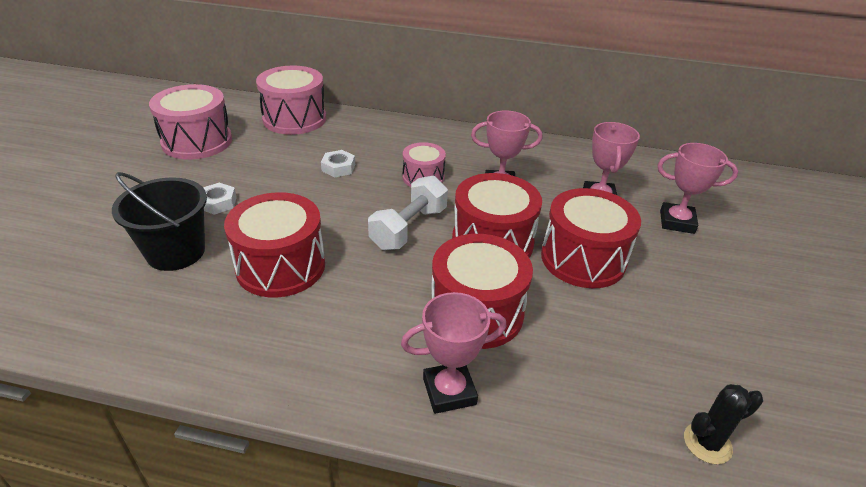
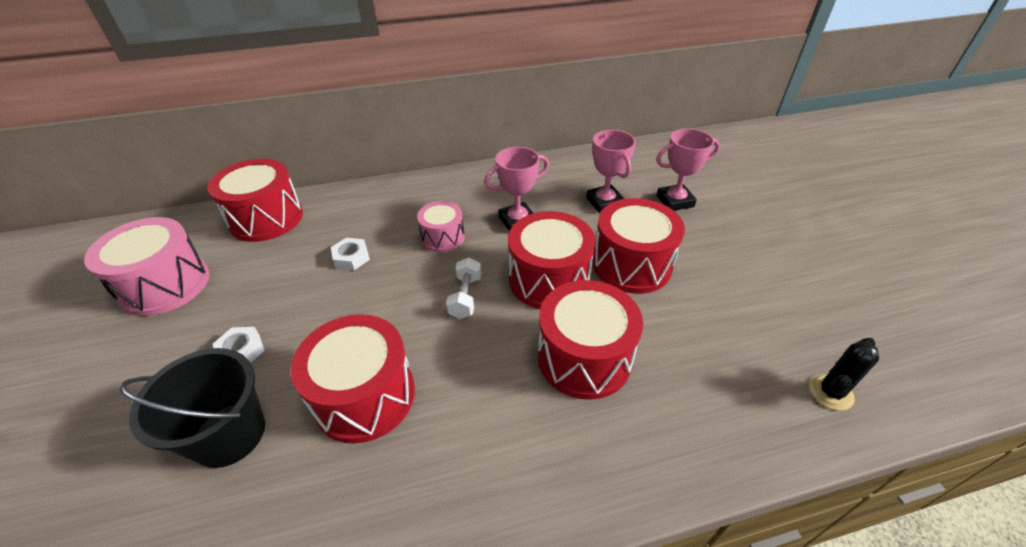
camera: 25 degrees left, 5 degrees up
(294, 119) = (266, 218): pink drum -> red drum
(409, 228) = (465, 297): white dumbbell -> white dumbbell, size x0.65
(449, 391) = (617, 452): pink trophy -> none

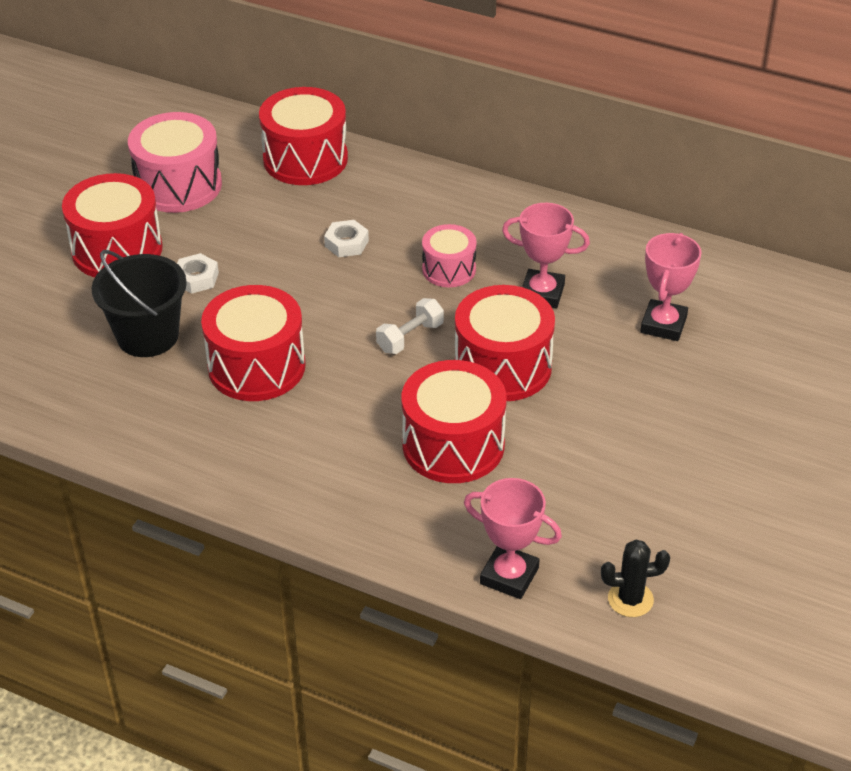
camera: 40 degrees right, 0 degrees up
(631, 265) = (602, 401): red drum -> red drum (117, 250)
(675, 201) = (748, 368): pink trophy -> pink trophy (509, 576)

